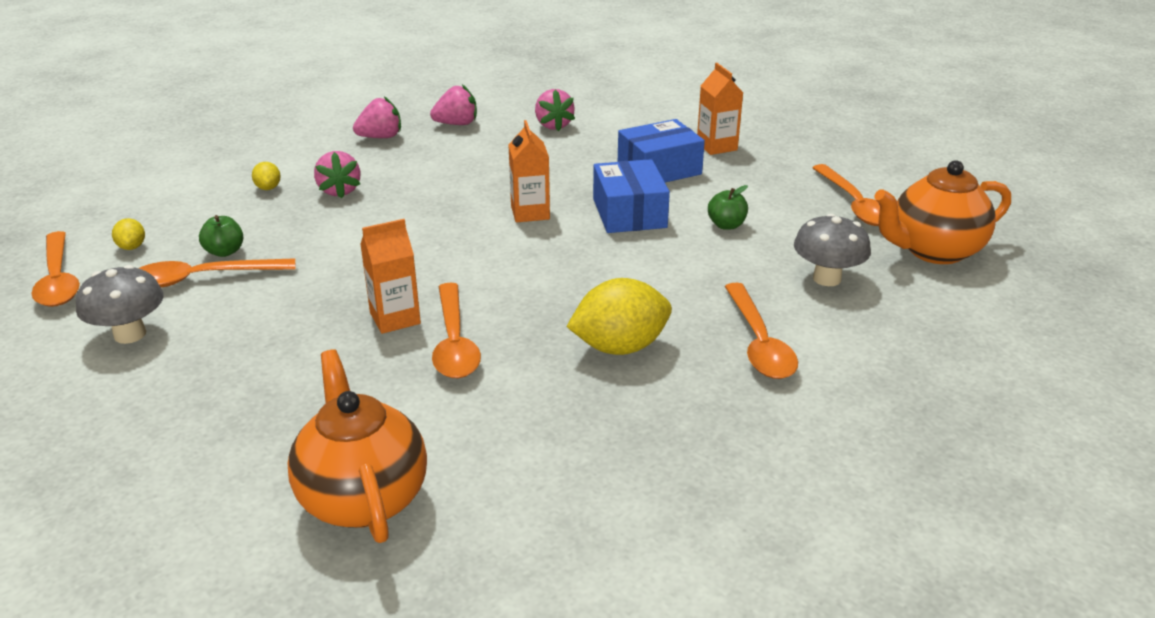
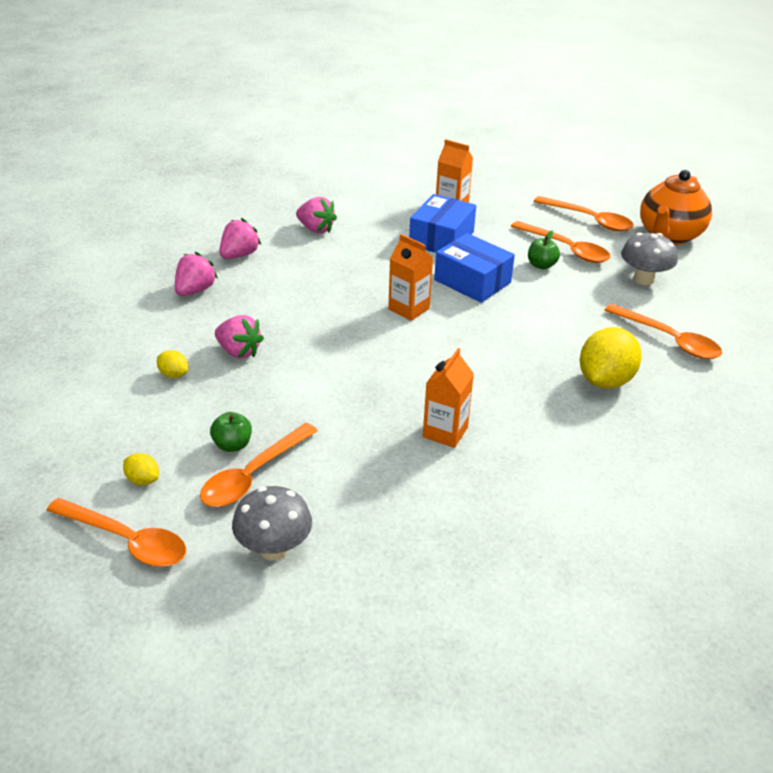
camera: 40 degrees left, 5 degrees up
(363, 497) = (618, 560): orange teapot -> none
(454, 342) = (509, 429): orange spoon -> orange spoon (566, 249)

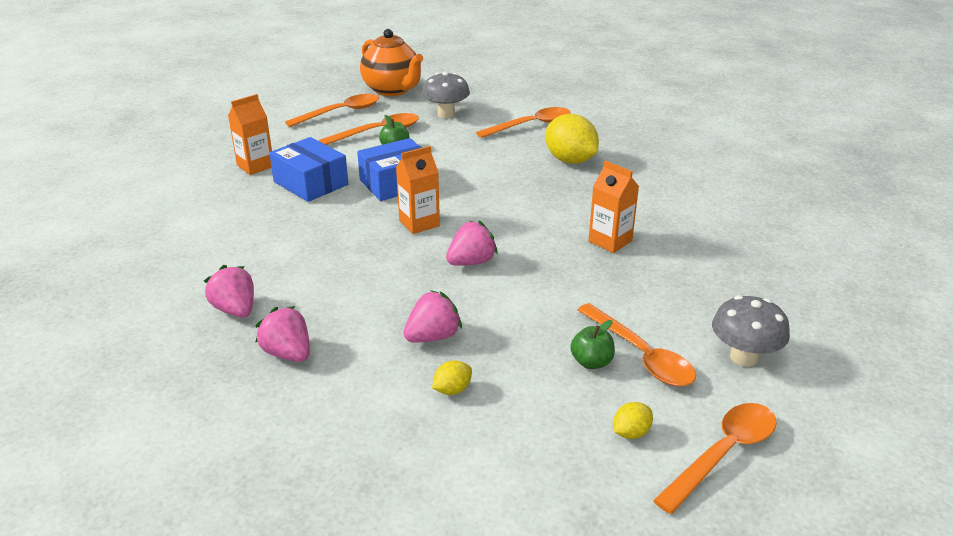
camera: 70 degrees left, 5 degrees down
(316, 229) = (226, 249): pink strawberry -> pink strawberry (471, 262)

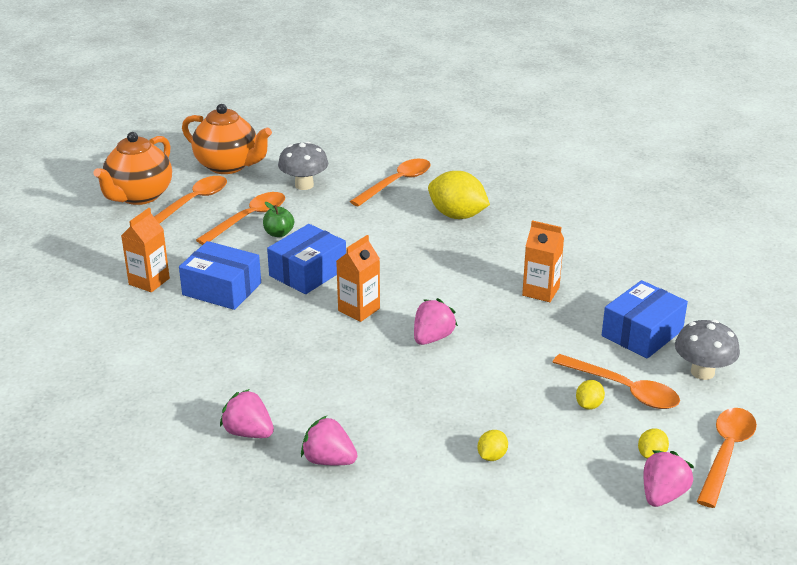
camera: 20 degrees left, 0 degrees up
(301, 101) = (139, 196): none -> orange teapot
(433, 337) = (445, 414): pink strawberry -> pink strawberry (662, 495)
(591, 362) = (588, 405): green apple -> yellow lemon
(696, 302) = (642, 333): none -> blue box

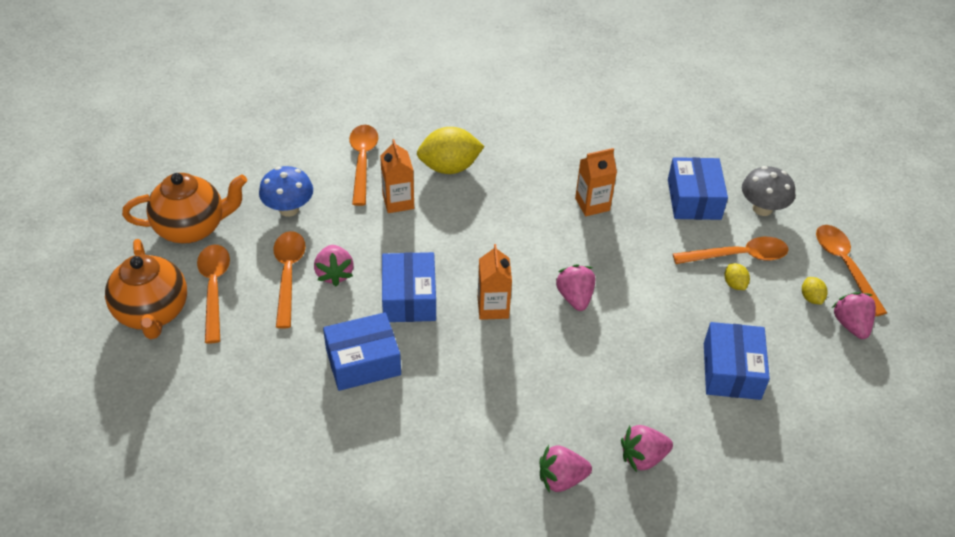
camera: 45 degrees left, 15 degrees up
(149, 281) = (291, 397): orange carton -> orange carton (398, 201)
(279, 233) = (334, 274): green apple -> pink strawberry
(304, 185) = (289, 209): grey mushroom -> blue mushroom
(492, 456) = (731, 371): yellow lemon -> blue box

